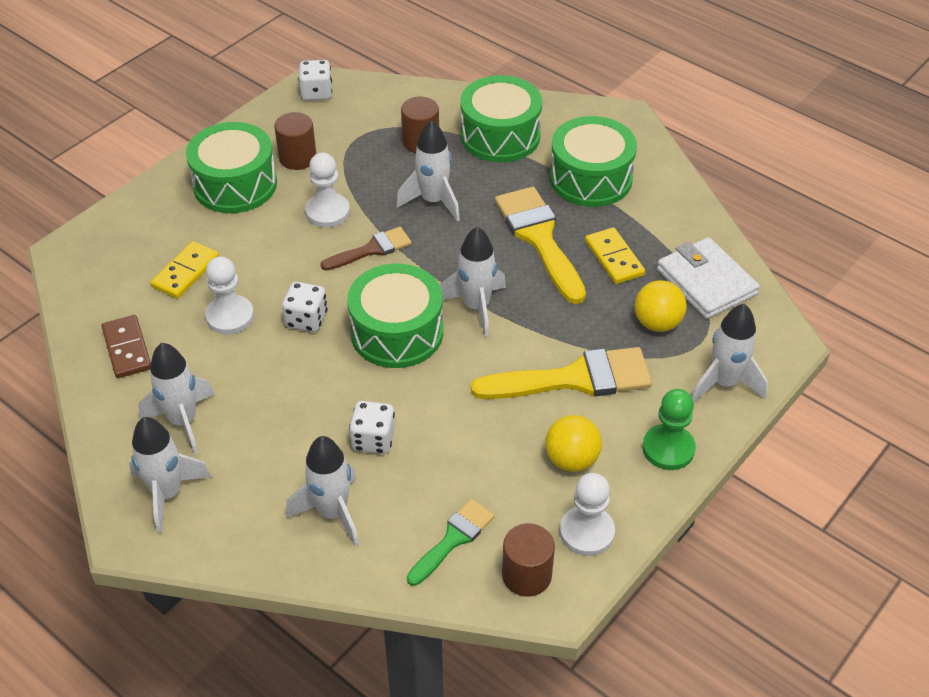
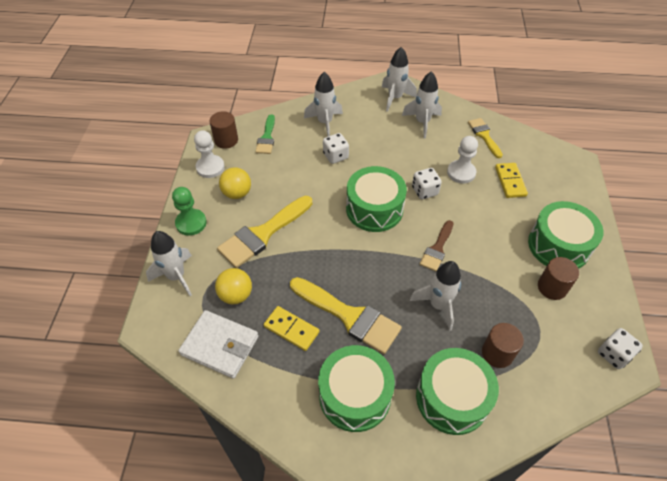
camera: 145 degrees right, 5 degrees up
(127, 349) = (484, 135): brown domino -> yellow brush
(327, 212) = (488, 259): white pawn -> none
(476, 307) = (347, 246): white rocket -> none

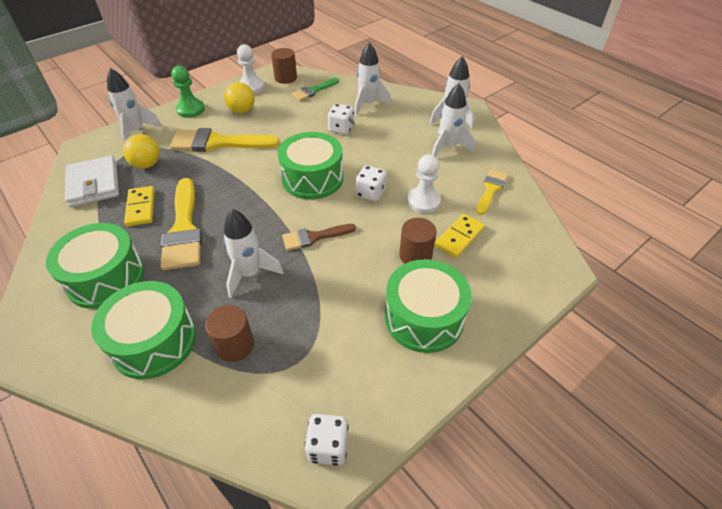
camera: 45 degrees right, 5 degrees down
(552, 287) = (362, 342): brown cylinder -> brown cylinder (415, 255)

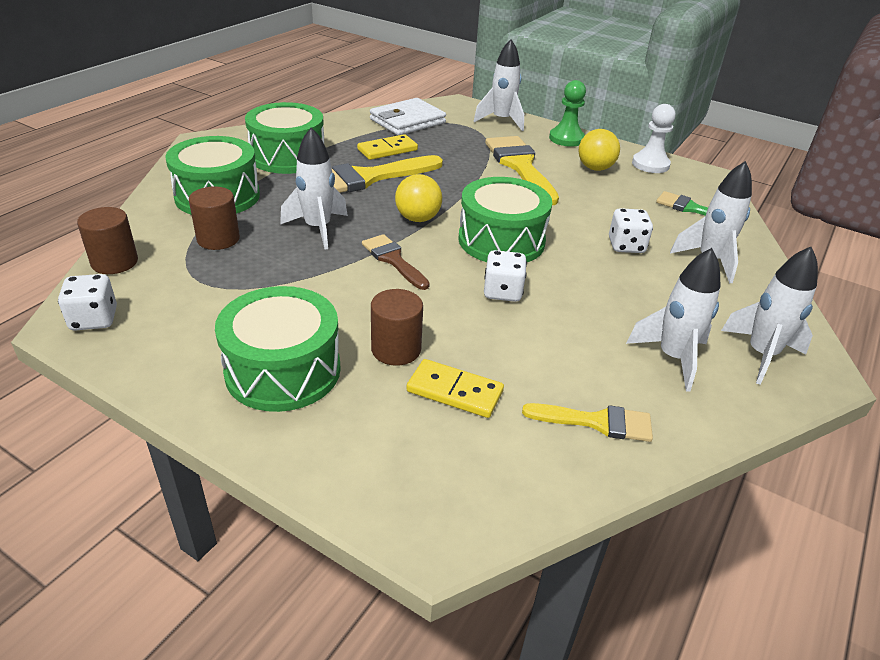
camera: 70 degrees right, 10 degrees down
(147, 164) = (453, 138): yellow ball -> yellow ball (418, 219)
(285, 78) = (699, 183): brown cylinder -> brown cylinder (114, 262)
(423, 201) = (516, 344): white pawn -> none

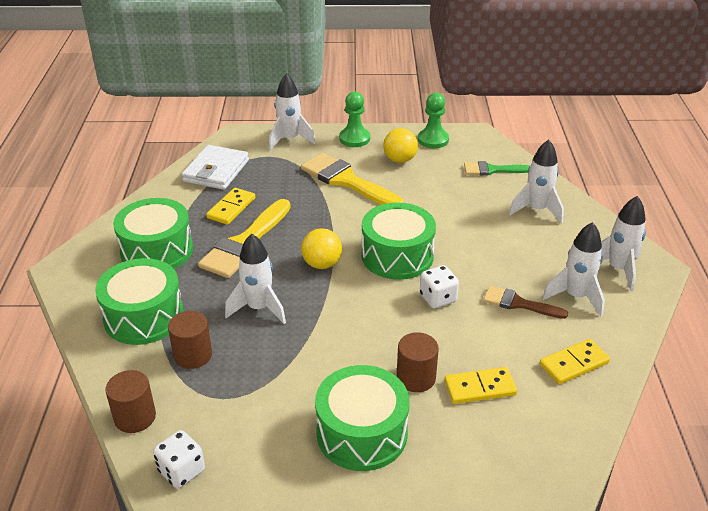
camera: 30 degrees left, 0 degrees up
(393, 260) = (341, 308): brown brush -> brown brush (518, 303)
(597, 422) = (574, 363): yellow brush -> yellow domino
(626, 246) = (478, 222): white dice -> none
(650, 164) = (433, 140): white pawn -> green pawn

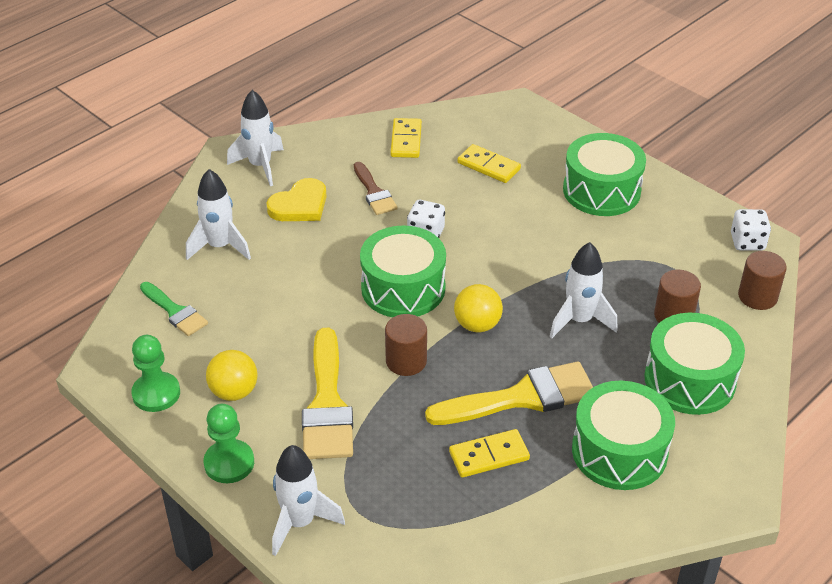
camera: 135 degrees left, 5 degrees up
(216, 171) = (446, 532): white wallet -> none
(416, 378) = (522, 196): brown cylinder -> brown cylinder (406, 361)
(544, 262) = (300, 205): none -> yellow heart
(574, 363) = (406, 140): yellow domino -> yellow domino turned 75 degrees clockwise
(575, 296) = (326, 171): white rocket -> none

